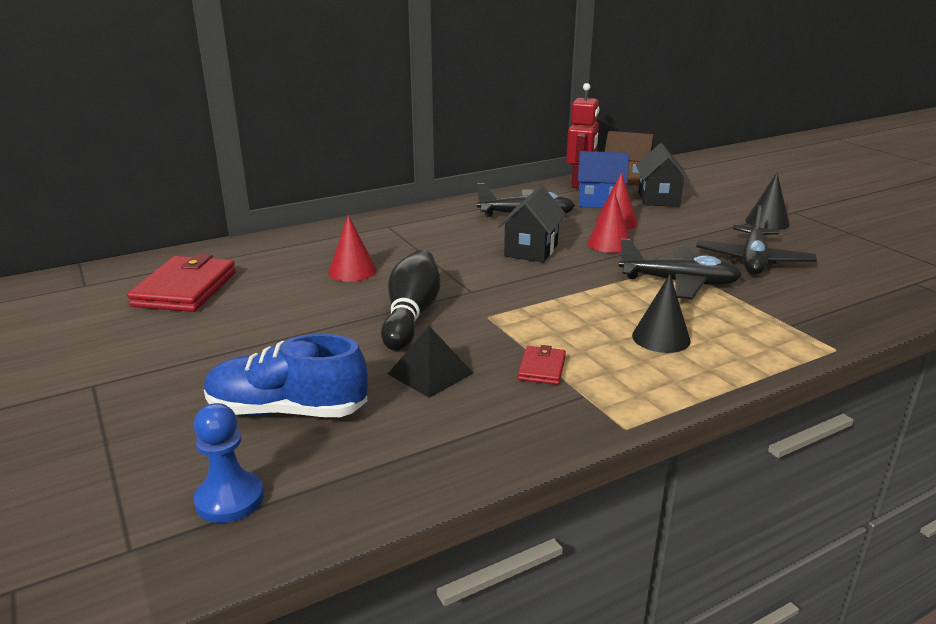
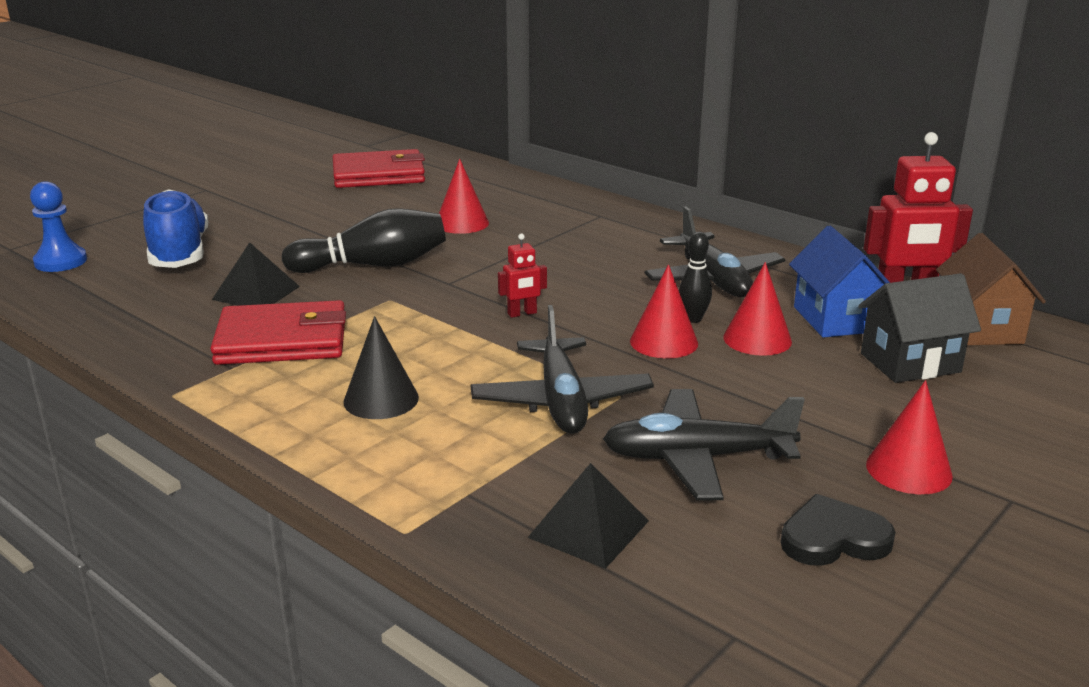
camera: 70 degrees right, 0 degrees up
(531, 250) = (594, 297): black house -> none
(542, 368) = (282, 340): red wallet -> red wallet, size x2.04
(544, 275) = (522, 313): none -> red robot
(581, 231) = (693, 319): none -> black bowling pin
(767, 222) = (908, 470): black cone -> red cone
(827, 298) = (589, 529): none -> black pyramid
(829, 248) = (833, 538): none -> black heart

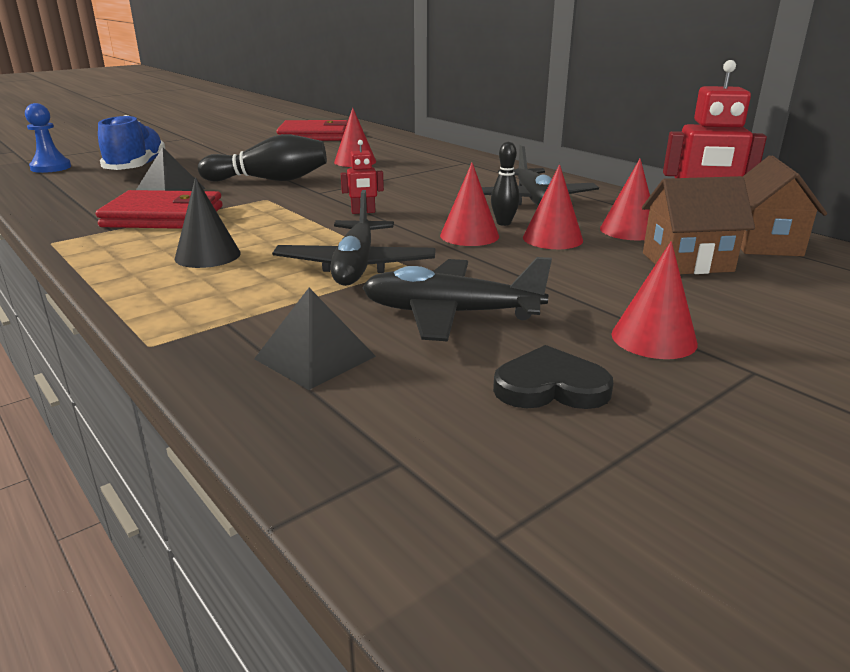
camera: 10 degrees right, 0 degrees up
(835, 319) = (629, 230): blue house -> red cone
(910, 363) = (687, 262): black house -> brown house

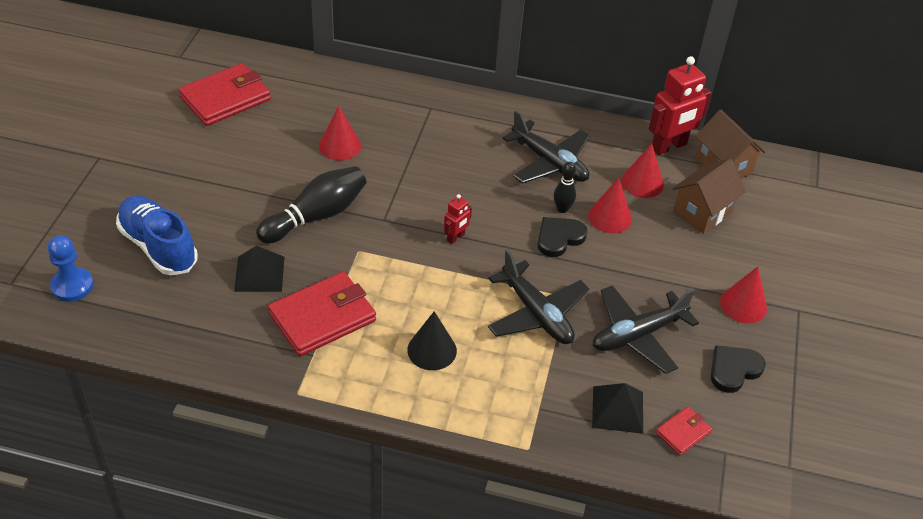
camera: 40 degrees left, 20 degrees up
(367, 413) = (683, 432): none -> red wallet
(469, 235) = (559, 238): red cone -> black heart

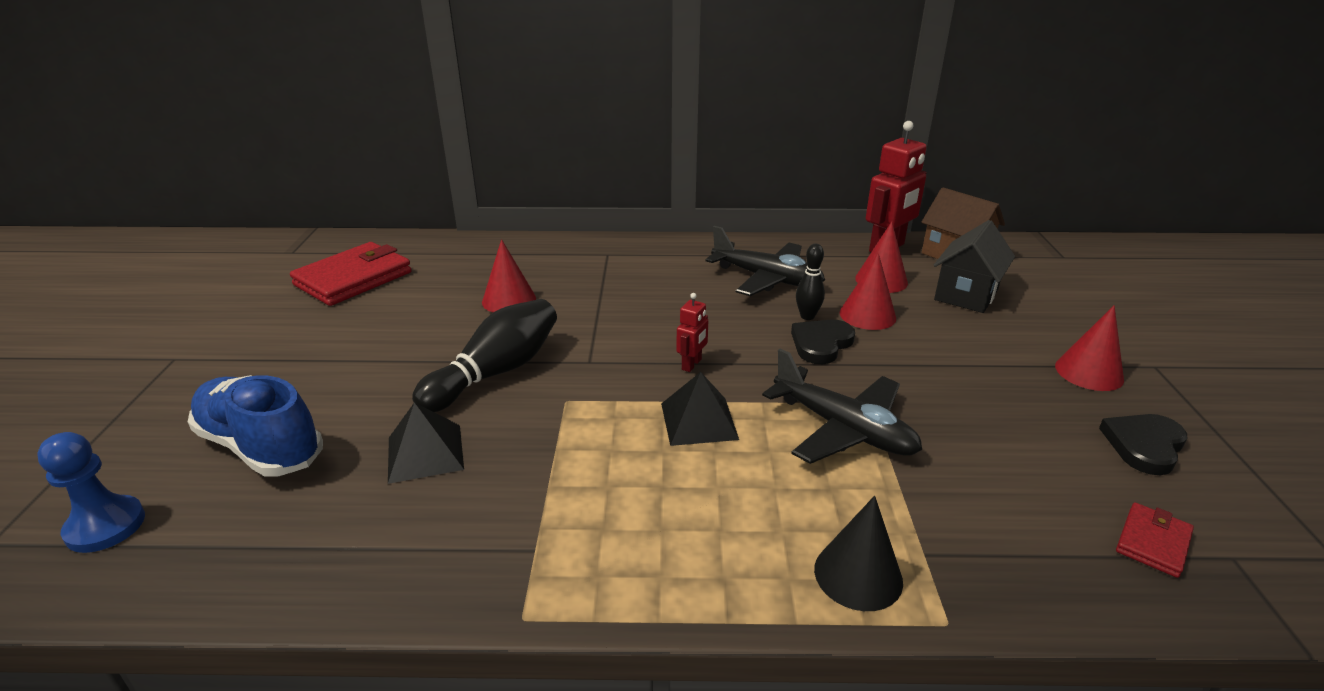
camera: 10 degrees left, 15 degrees down
(322, 317) = (536, 492): red wallet -> none
(432, 350) = (720, 504): black cone -> black cone (858, 575)
(617, 409) = (1037, 530): black pyramid -> black pyramid (699, 421)
(638, 335) = (991, 428): black plane -> none
(702, 212) = (966, 295): brown house -> black house

